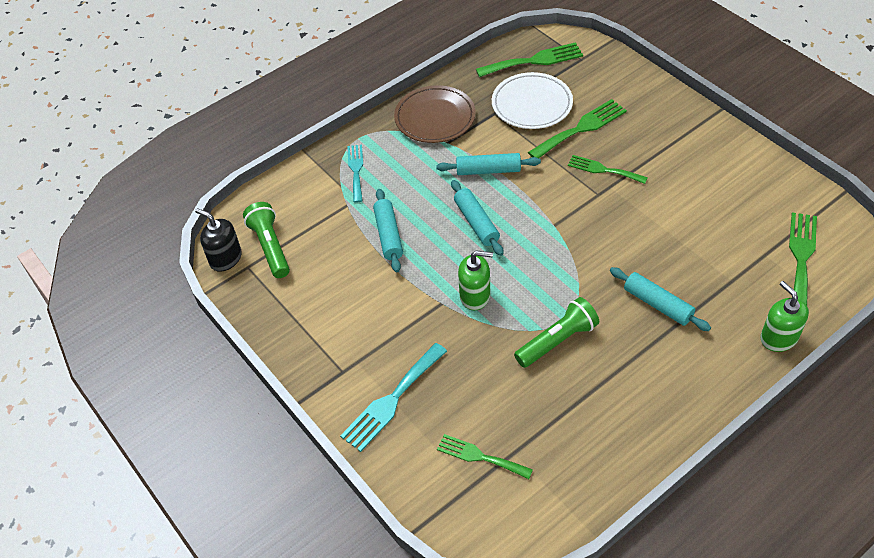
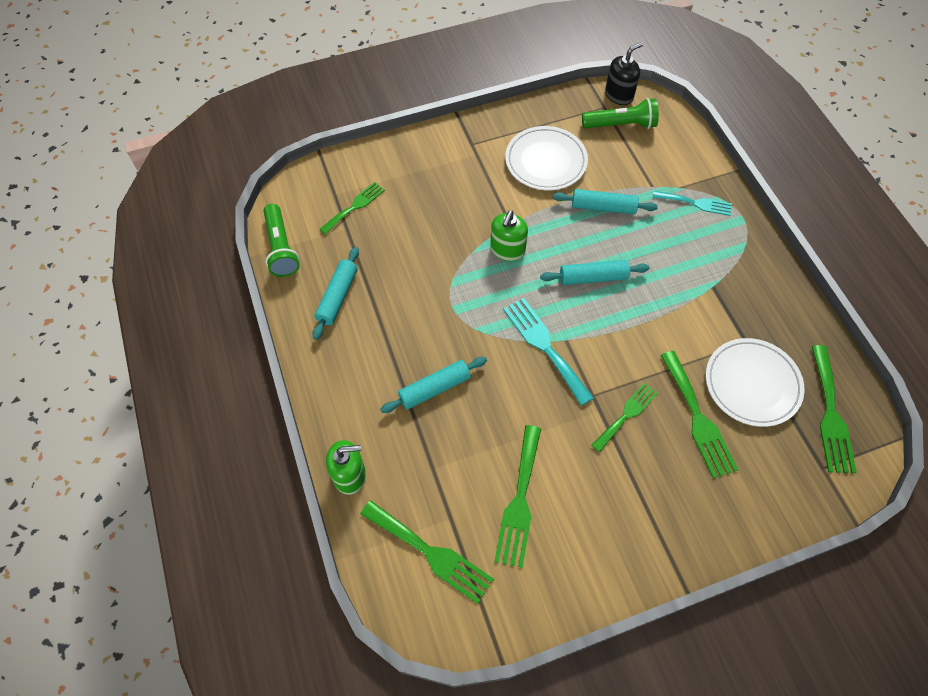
camera: 105 degrees right, 10 degrees up
(344, 296) = (545, 161): none -> white plate
(392, 400) = (431, 167): turquoise fork -> turquoise fork (545, 346)
(435, 118) = (754, 286): brown plate -> none
(488, 170) = (660, 309): turquoise rolling pin -> turquoise rolling pin (338, 297)
(557, 341) = (433, 294): green flashlight -> green flashlight (281, 248)
(720, 216) = (519, 501): none -> green fork

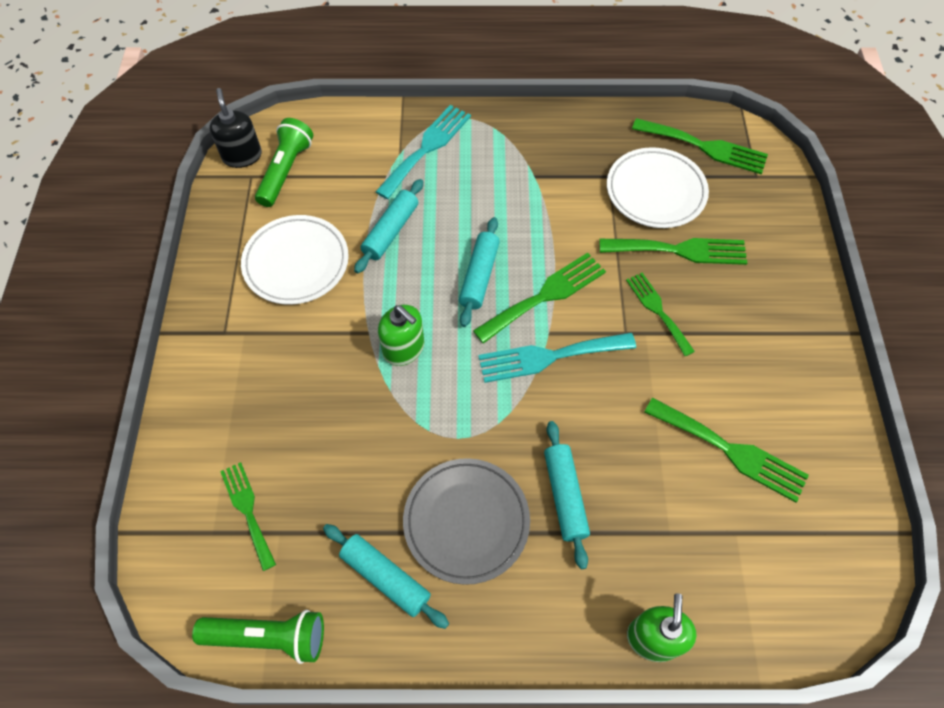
camera: 70 degrees left, 0 degrees up
(392, 331) = (466, 521): none -> grey plate
(430, 553) = (774, 569): green fork -> green fork (545, 295)
(696, 203) = (427, 148): turquoise fork -> turquoise fork, size x1.50

